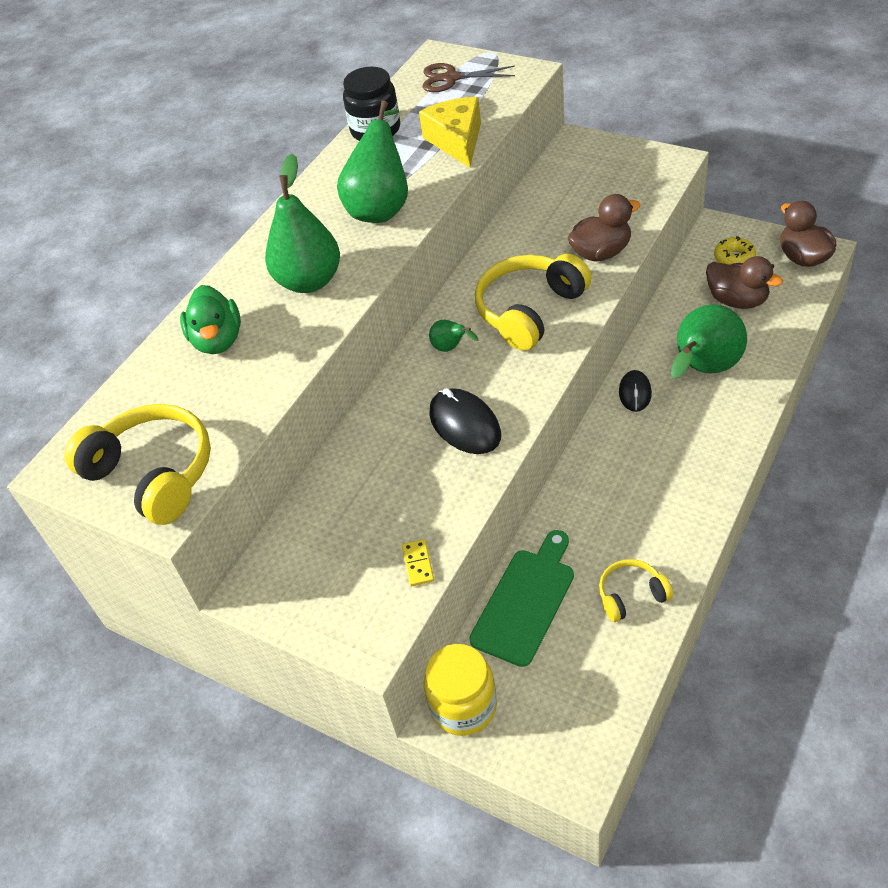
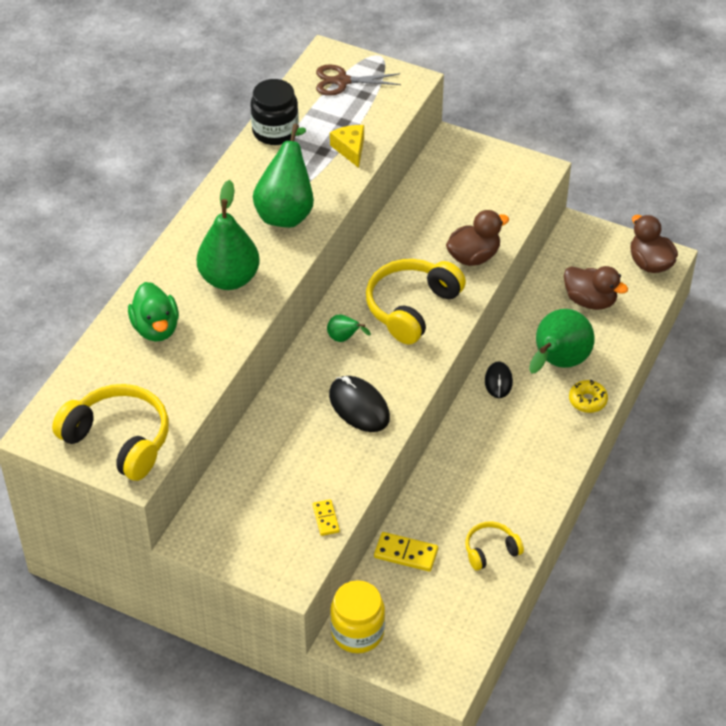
camera: 10 degrees left, 0 degrees up
(457, 141) = (350, 149): yellow cheese -> yellow cheese, size x0.66
(526, 601) = (406, 553): green cutting board -> yellow domino
(734, 258) = (590, 259): yellow donut -> yellow donut (587, 400)

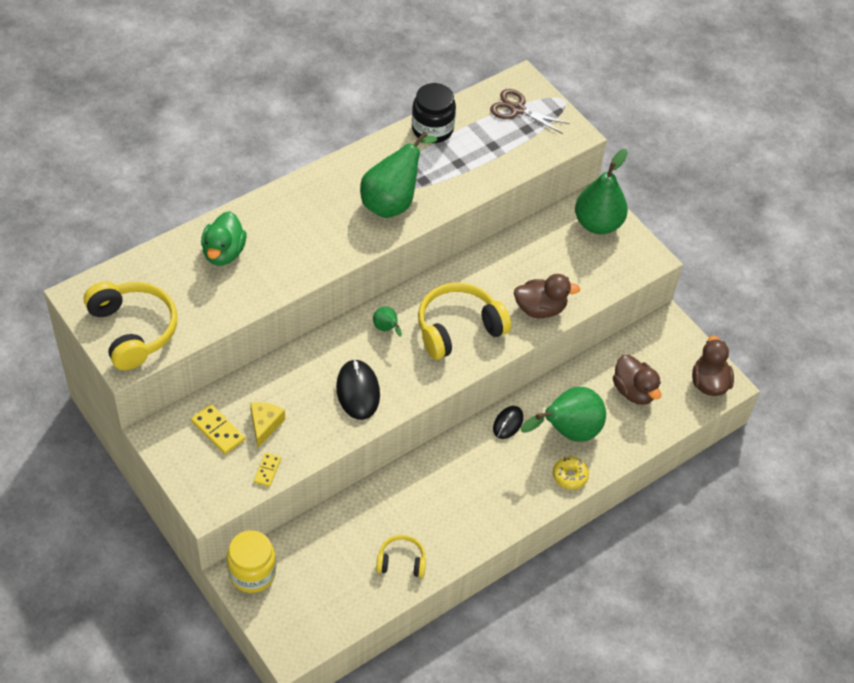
camera: 25 degrees right, 5 degrees up
(229, 279) = (308, 238): green pear -> green pear (598, 224)
(350, 149) = (481, 171): yellow cheese -> yellow cheese (265, 425)
(406, 553) = (333, 529): yellow domino -> yellow domino (218, 430)

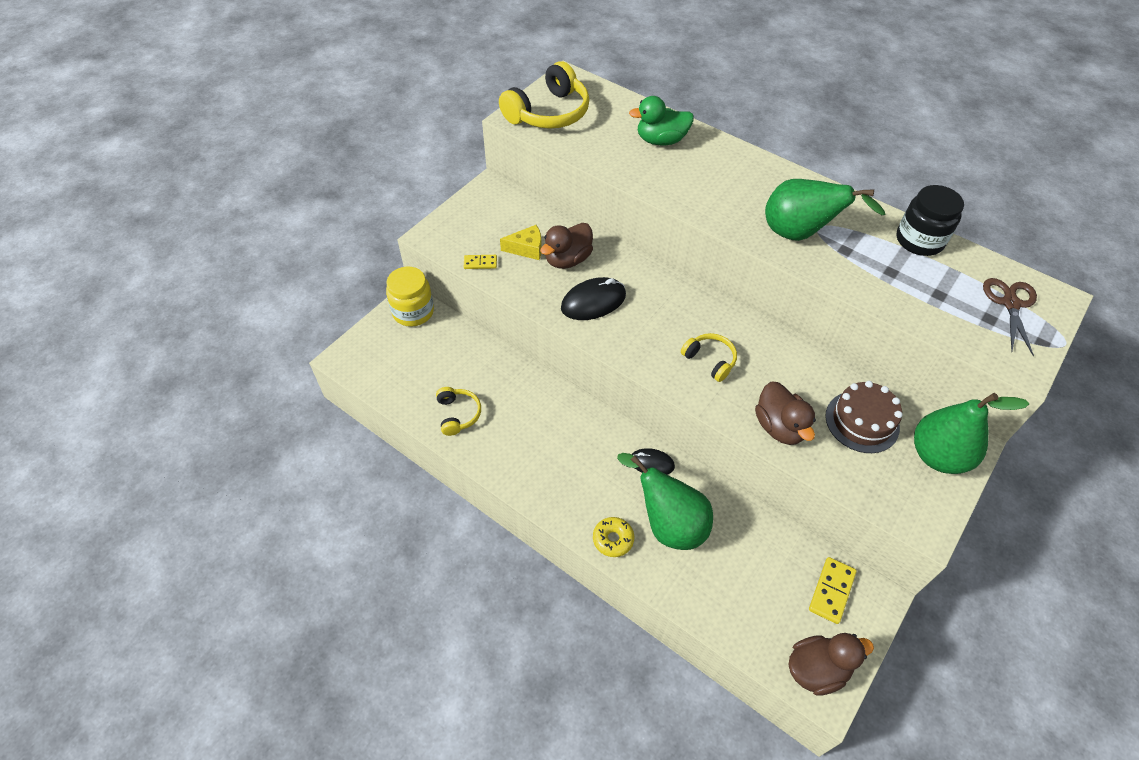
camera: 75 degrees right, 0 degrees up
(218, 430) = (508, 221): yellow domino -> yellow domino (831, 591)
(386, 329) = (676, 304): green pear -> none
(458, 328) = (710, 360): yellow headphones -> yellow headphones, size x0.54
(553, 254) = (862, 421): none -> brown cake
(634, 391) = (757, 581): brown duck -> brown duck (567, 259)

